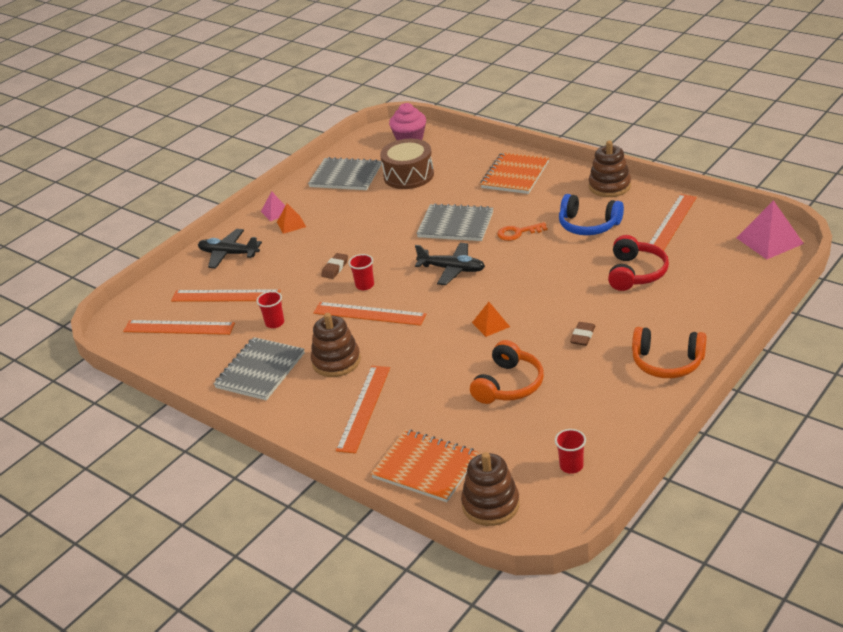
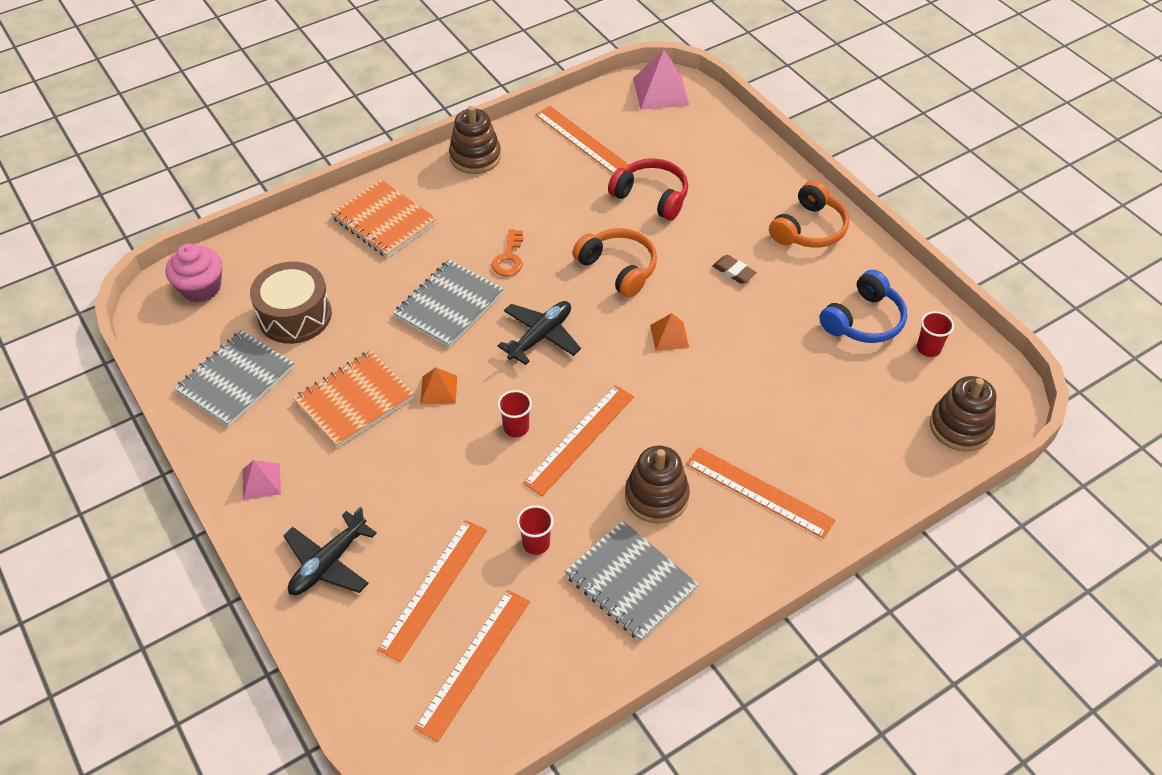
camera: 75 degrees left, 15 degrees up
(291, 224) = (309, 471): orange pyramid -> orange pyramid (438, 390)
(335, 268) = (456, 448): brown eraser -> none
(425, 467) = (884, 463): orange notebook -> orange notebook (354, 400)
(508, 385) = (782, 354): orange headphones -> orange headphones (618, 268)
(588, 225) = (538, 199): blue headphones -> blue headphones (863, 320)

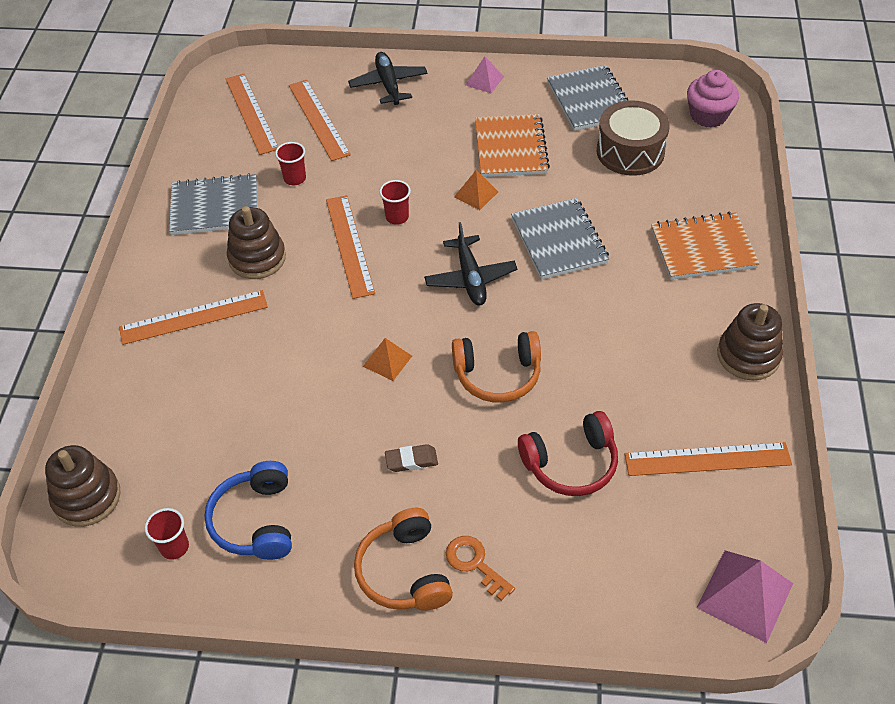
camera: 130 degrees right, 0 degrees up
(509, 258) = (581, 306): orange key -> orange key (475, 563)

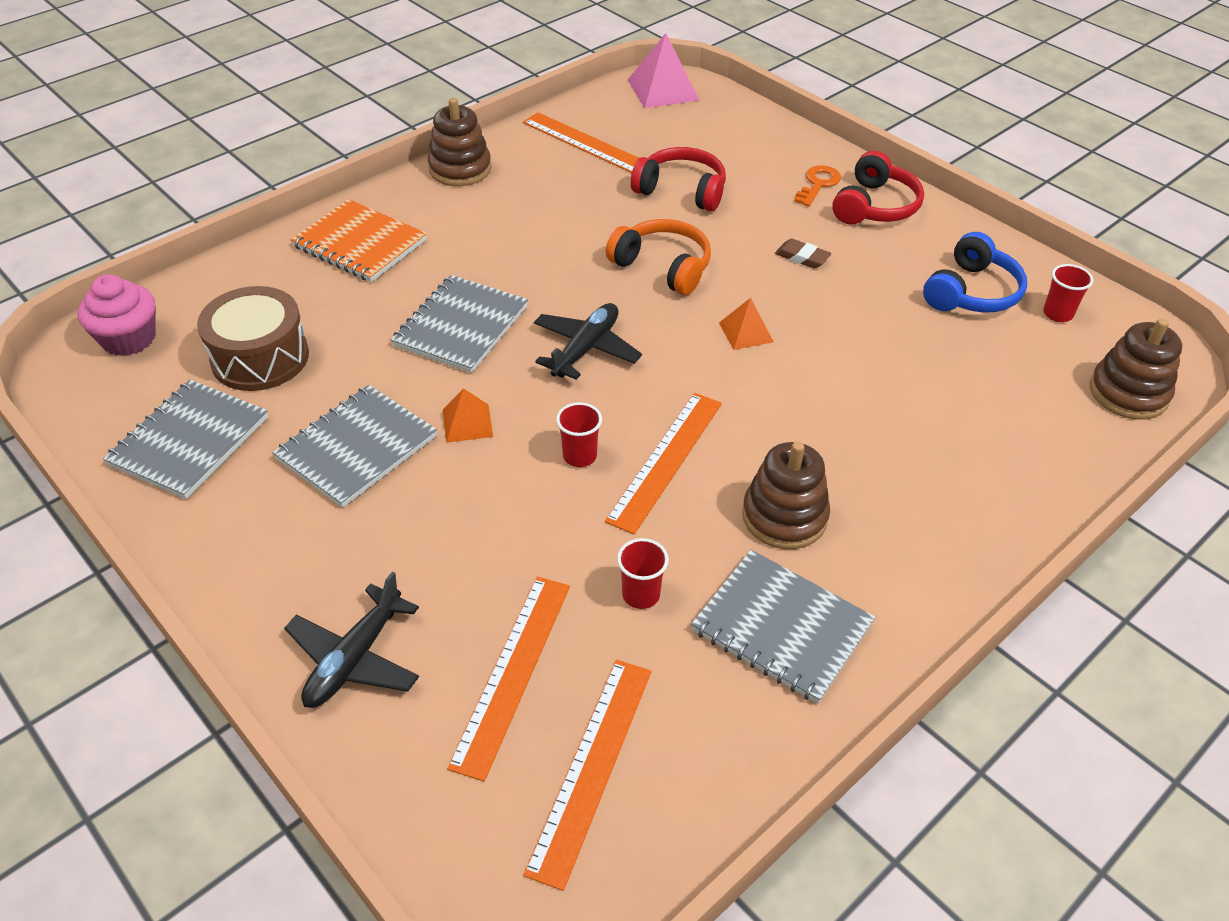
camera: 140 degrees left, 5 degrees down
(194, 317) = (913, 495): orange ruler -> none
(404, 572) = (875, 206): orange headphones -> red headphones
(475, 563) = (818, 184): orange key -> orange key turned 150 degrees counterclockwise
(484, 80) = (241, 563): pink pyramid -> none
(510, 148) = (357, 448): orange notebook -> grey notebook

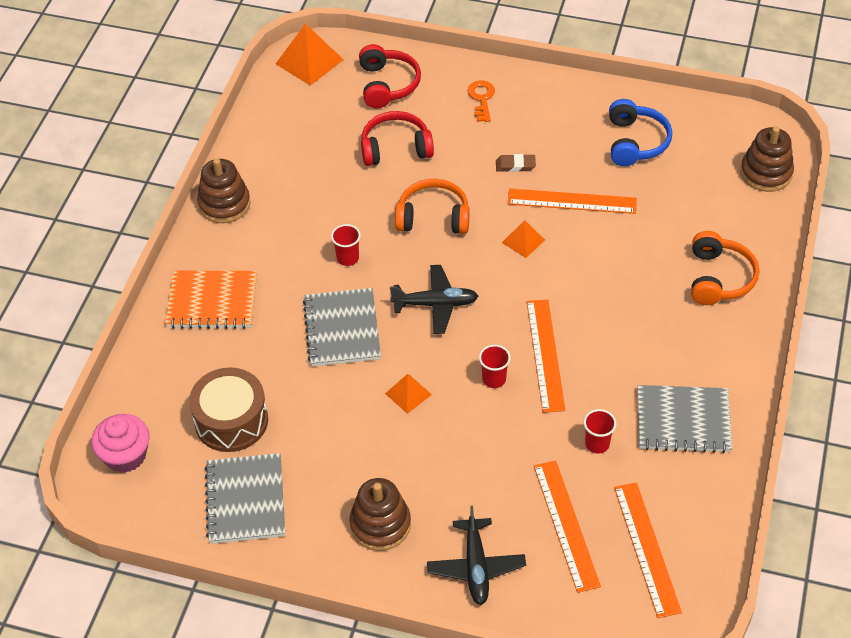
camera: 30 degrees left, 5 degrees up
(357, 448) = (356, 446): grey notebook -> none
(585, 143) = (294, 138): orange ruler -> orange ruler (572, 201)
(585, 349) = (435, 304): black plane -> black plane turned 90 degrees clockwise
(663, 90) = (309, 61): pink pyramid -> orange pyramid
(784, 516) = (637, 354): brown stacking toy -> brown stacking toy (380, 524)
(875, 206) = (531, 100): red headphones -> red headphones (387, 85)
(969, 481) = (719, 278): none -> orange headphones
(1057, 314) = (694, 134): red cup -> red cup (347, 258)

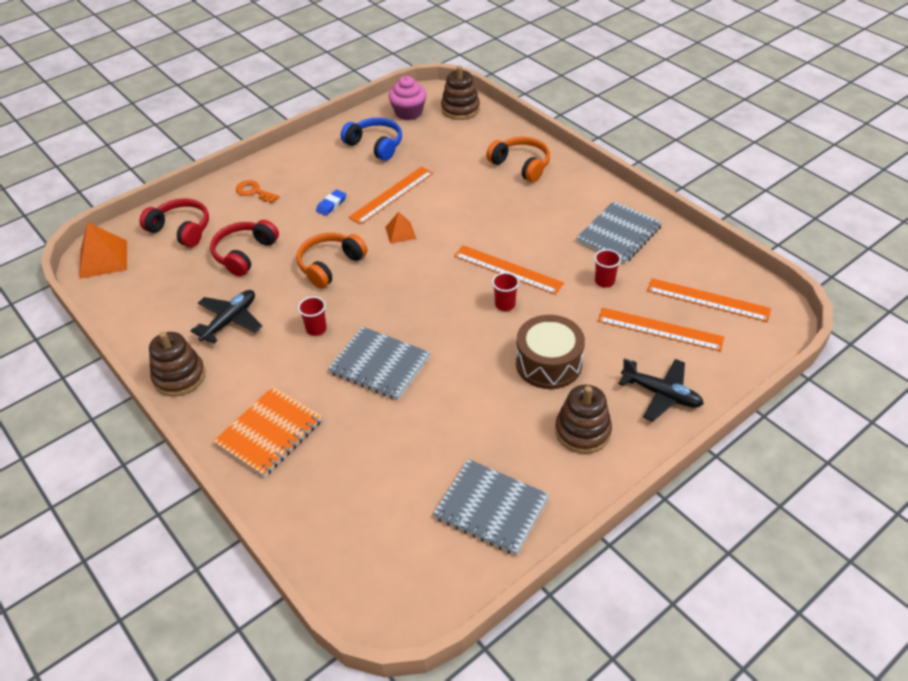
camera: 55 degrees left, 5 degrees down
(125, 455) = (371, 576): pink cupcake -> pink cupcake (408, 112)
(231, 421) = (403, 479): brown drum -> brown drum (548, 363)
(408, 394) = (476, 356): orange pyramid -> none
(435, 304) = (409, 302): black plane -> black plane (230, 321)
(515, 165) = (331, 205): brown eraser -> blue eraser

